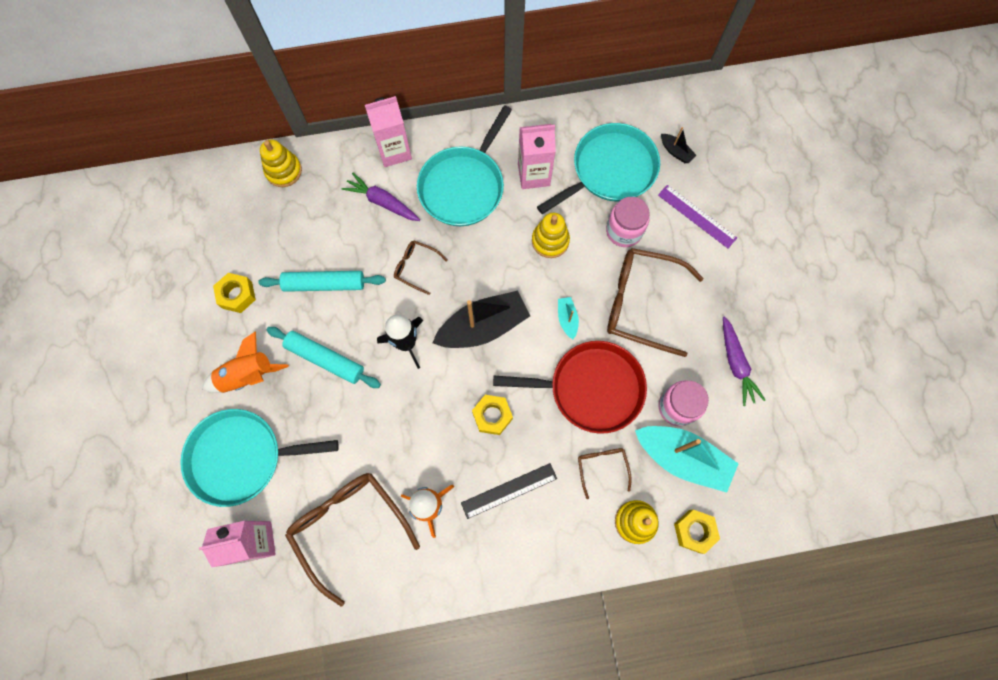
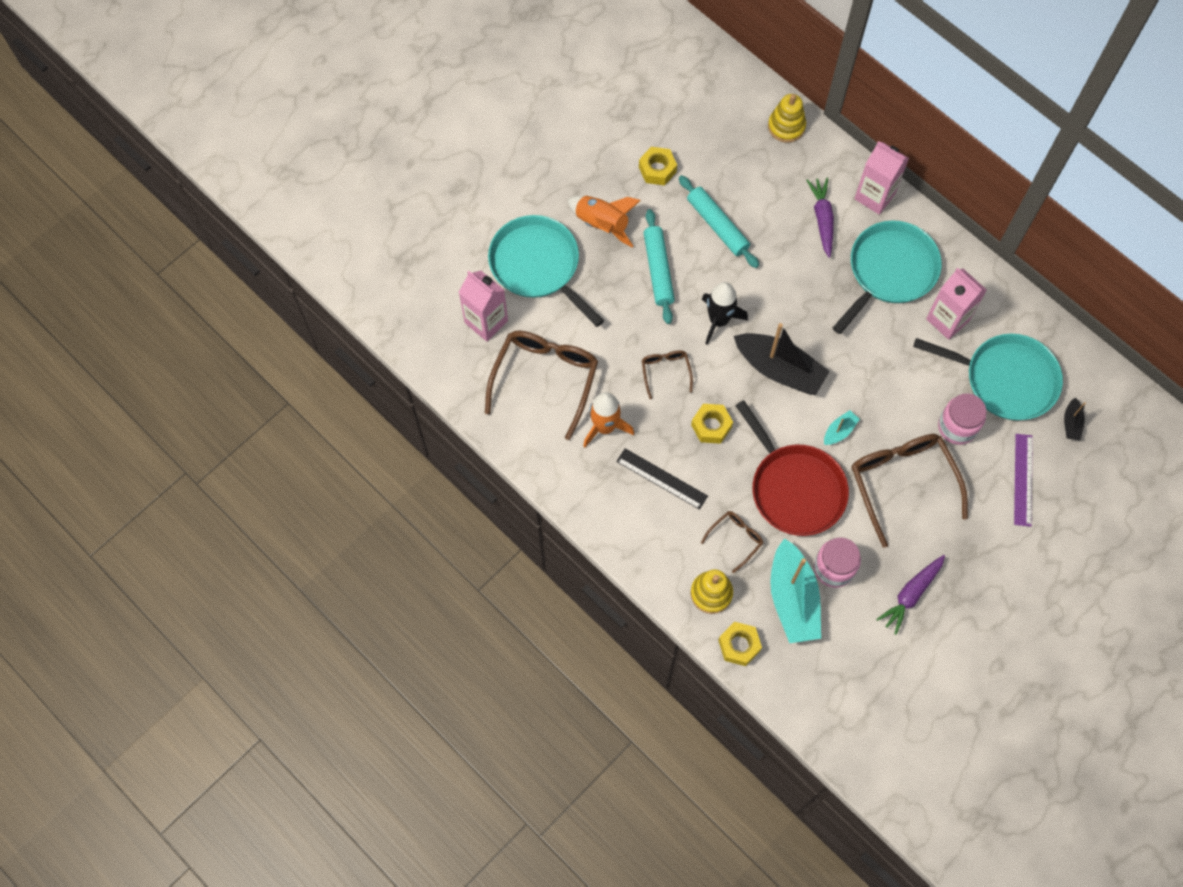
camera: 55 degrees right, 5 degrees down
(415, 267) = (787, 283): brown glasses -> brown glasses (665, 371)
(463, 186) = (889, 271): turquoise pan -> turquoise pan turned 135 degrees clockwise
(550, 241) = (898, 372): yellow stacking toy -> none

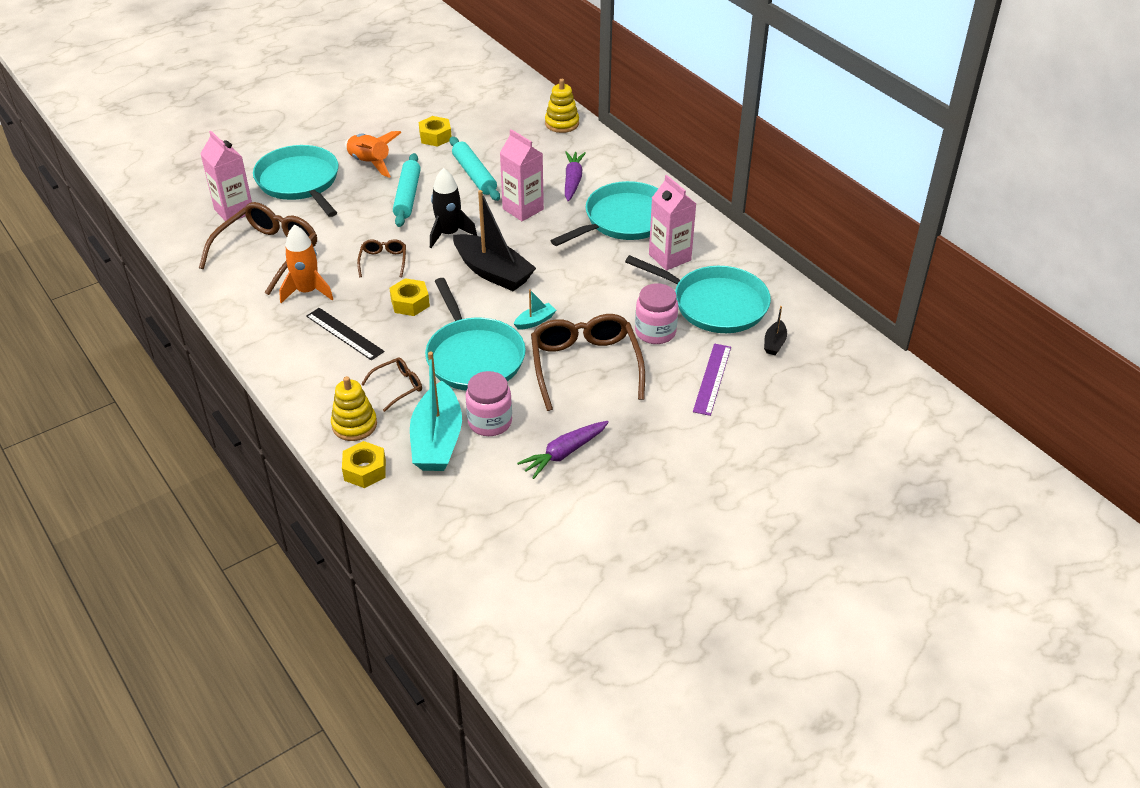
camera: 10 degrees right, 25 degrees down
(794, 488) = (473, 356): red pan -> turquoise pan
(874, 196) = (627, 172): pink carton -> pink carton (523, 209)

